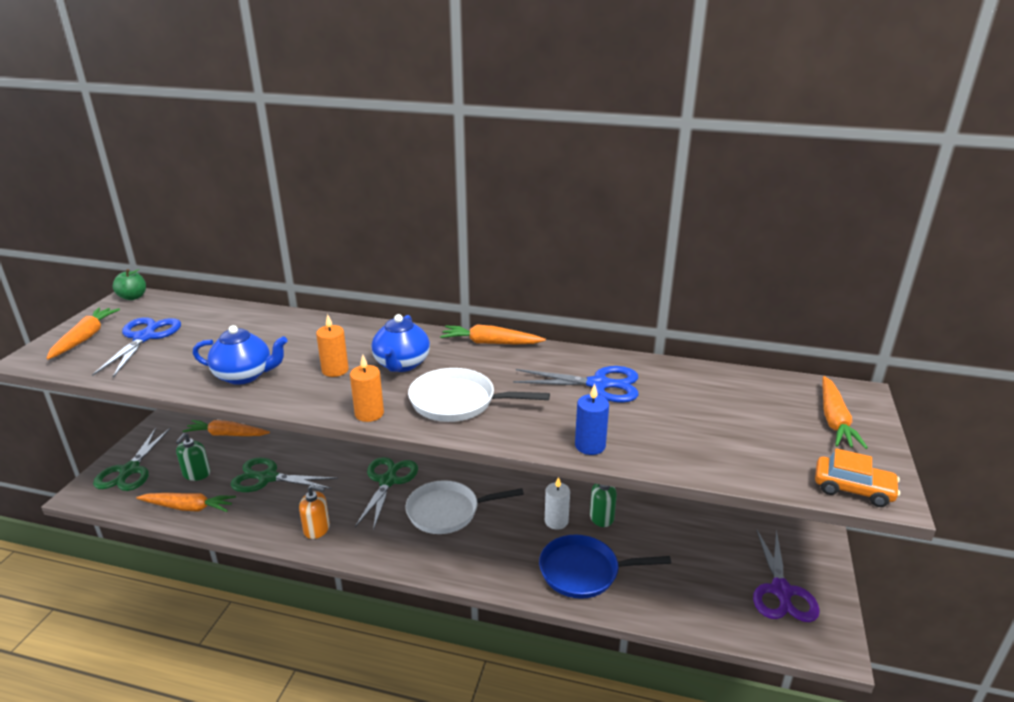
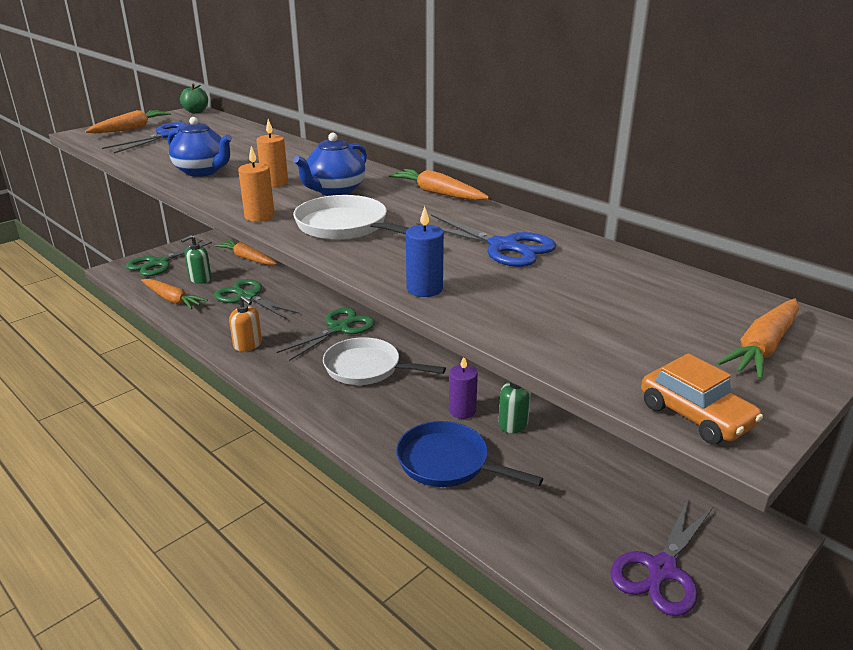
camera: 30 degrees right, 0 degrees up
(556, 521) = (462, 410): white candle -> purple candle

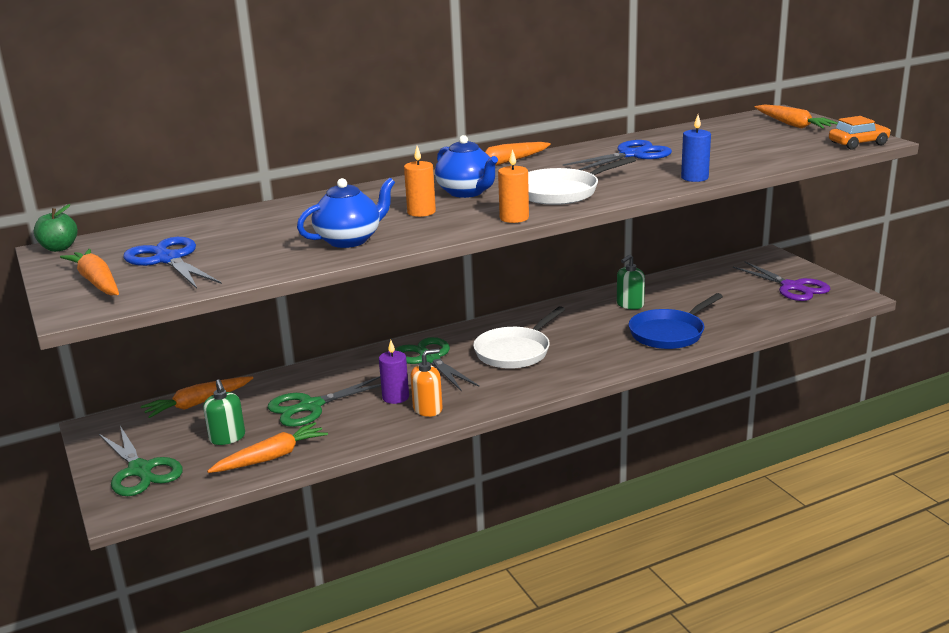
camera: 70 degrees left, 5 degrees down
(462, 410) = (604, 320): purple candle -> purple candle (395, 397)

